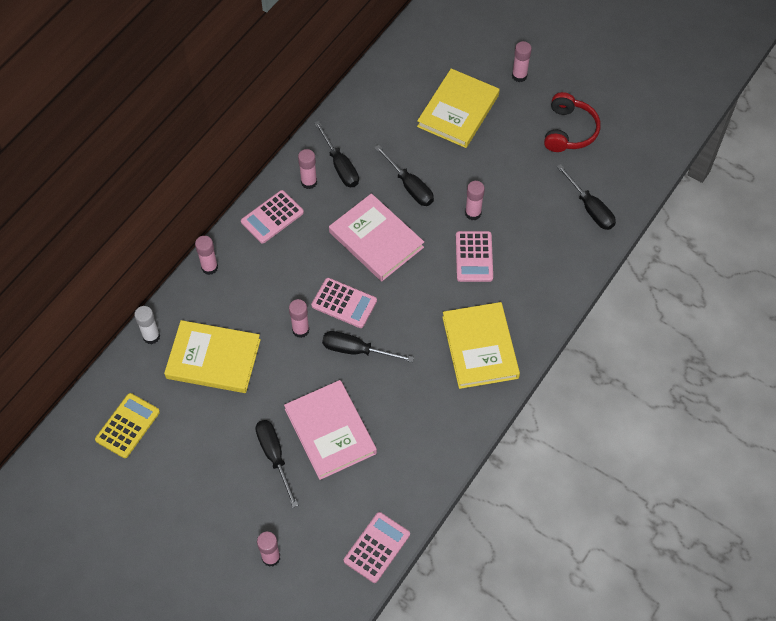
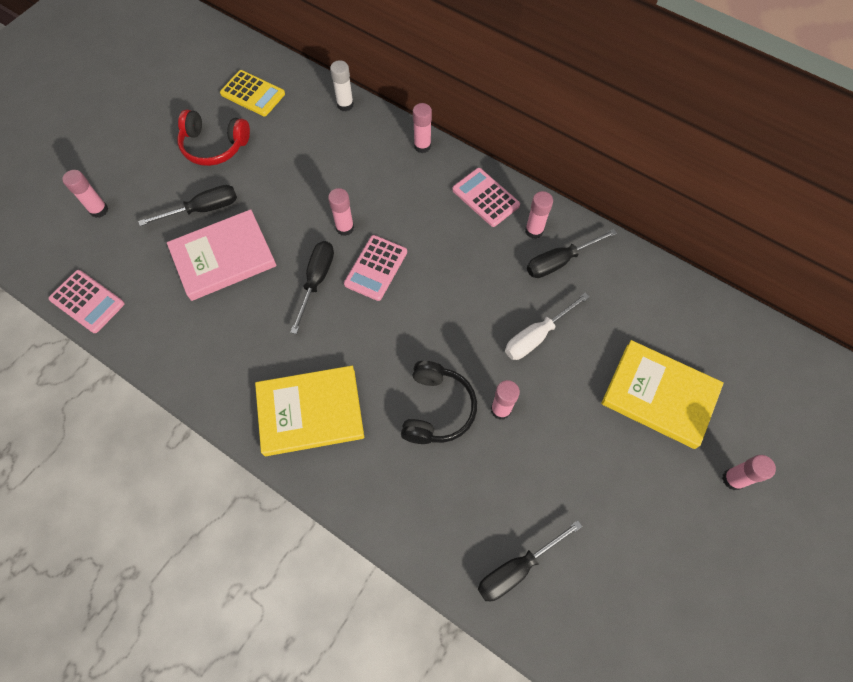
camera: 90 degrees right, 5 degrees up
(213, 359) = (316, 154): yellow book -> none
(376, 239) = (459, 299): pink book -> none
(409, 186) = (537, 336): black screwdriver -> white screwdriver
(474, 257) = (437, 409): pink calculator -> black headphones
(569, 131) = (647, 546): red headphones -> red headphones (214, 145)

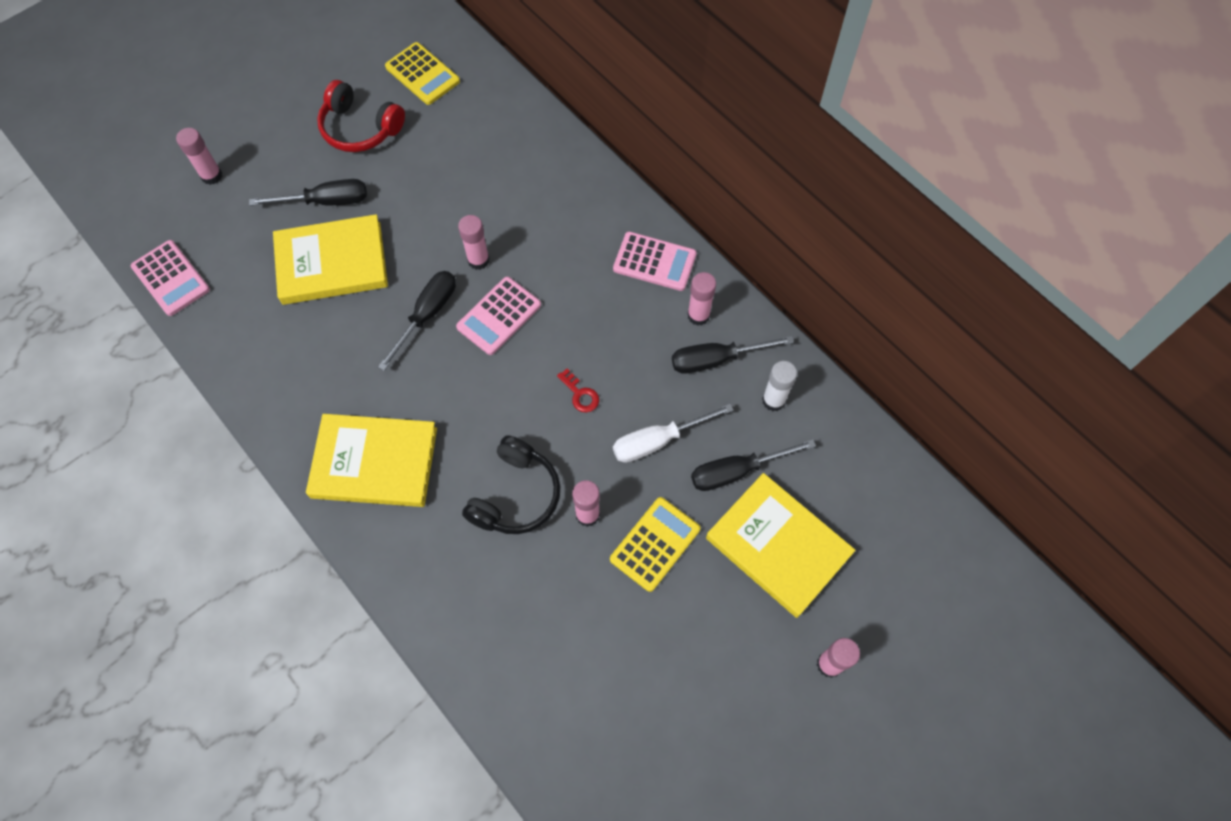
camera: 15 degrees right, 0 degrees up
(223, 257) = (332, 263): pink book -> yellow book
(345, 105) = (525, 111): white glue stick -> white glue stick (773, 400)
(422, 146) = (600, 182): pink glue stick -> none
(462, 314) = (580, 394): none -> red key
(485, 197) = (654, 262): pink calculator -> pink calculator turned 135 degrees clockwise
(517, 568) = (546, 694): black screwdriver -> black screwdriver (737, 471)
(563, 419) = (655, 544): none -> yellow calculator

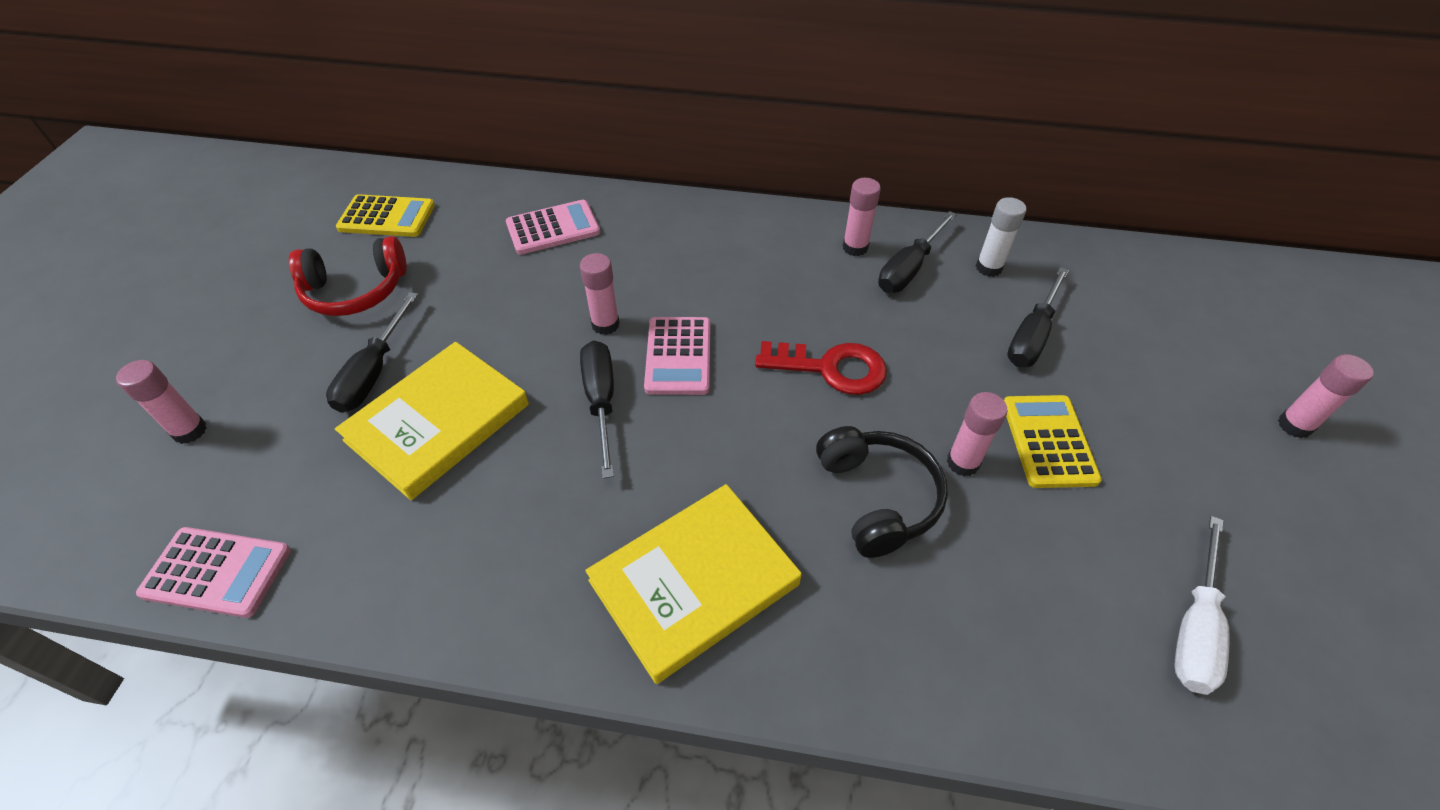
camera: 40 degrees left, 15 degrees down
(326, 201) = (374, 372): black screwdriver -> black screwdriver turned 150 degrees clockwise
(580, 394) = (831, 368): red key -> red key, size x1.95
(654, 262) = (772, 233): pink calculator -> pink calculator (553, 228)
(658, 441) = (943, 358): white screwdriver -> white screwdriver (1195, 627)
(778, 546) = (1136, 367): yellow book -> none

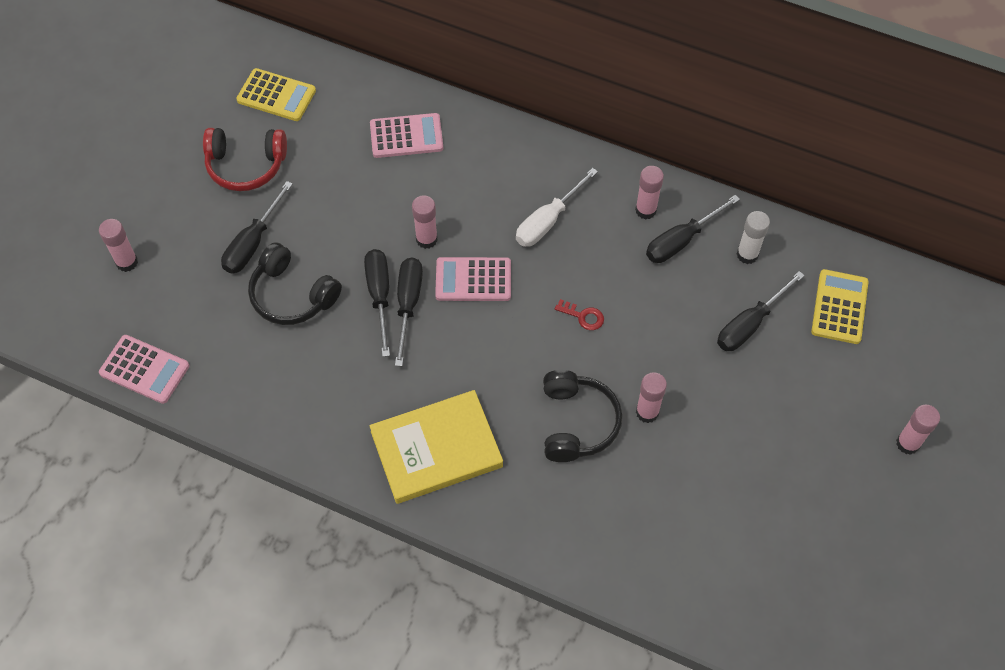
camera: 15 degrees right, 10 degrees up
(438, 422) = (292, 295): yellow book -> black headphones
(560, 399) = (379, 296): none -> black screwdriver
(678, 356) = (473, 280): pink calculator -> pink calculator turned 75 degrees clockwise
(831, 368) = (583, 316): red key -> red key, size x0.51
(1048, 441) = (717, 411): yellow calculator -> yellow calculator (839, 307)
(1195, 627) = (744, 556): white screwdriver -> white screwdriver (548, 221)

